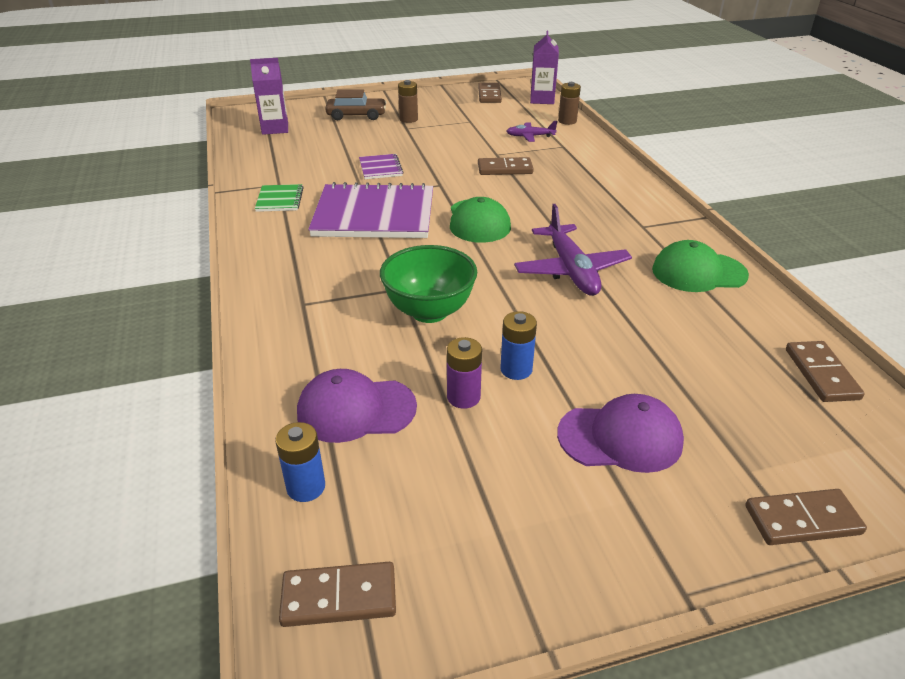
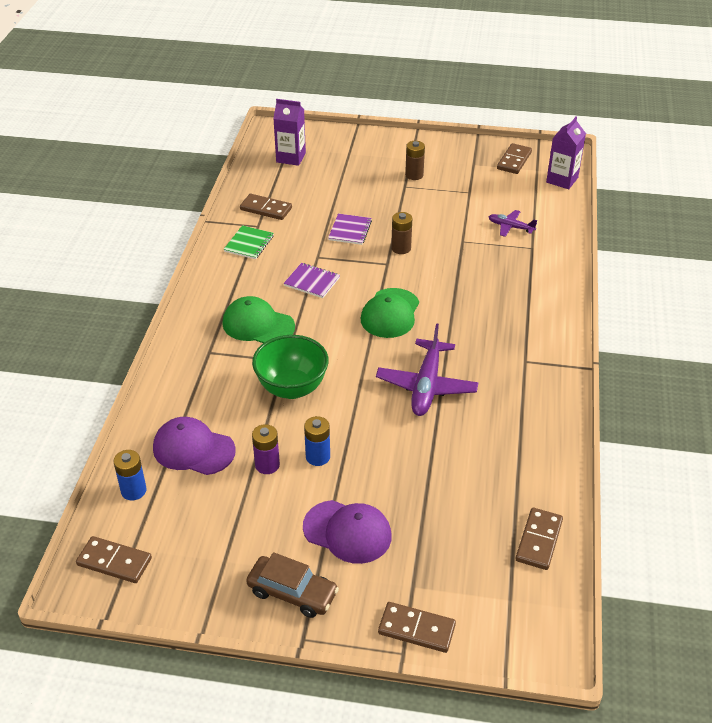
camera: 25 degrees right, 5 degrees up
(356, 115) = (370, 158): brown car -> brown car (292, 593)
(374, 215) = (312, 281): purple notebook -> purple notebook, size x0.45
(505, 169) = (456, 261): brown domino -> brown domino (266, 209)
(567, 121) = (563, 216): brown battery -> brown battery (401, 248)
(698, 272) = (529, 422): green cap -> green cap (258, 325)

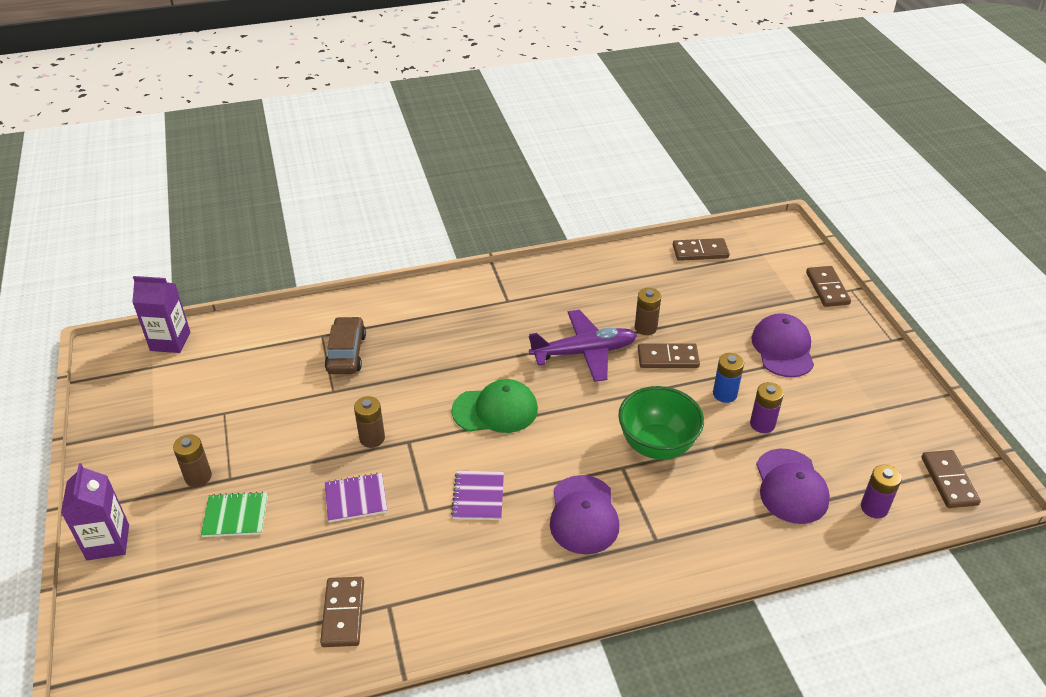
camera: 115 degrees left, 0 degrees up
(133, 491) = (874, 508): blue battery -> purple battery
(249, 244) = (434, 596): green notebook -> green notebook (235, 516)
(258, 325) = (583, 515): green cap -> purple cap
(291, 157) = (188, 643): purple carton -> purple carton (108, 542)
(292, 593) = (863, 359): brown car -> brown car (346, 353)
(436, 440) = (645, 328): none -> brown battery
(510, 227) = (288, 360): purple plane -> none
(514, 161) = (134, 391): brown domino -> brown domino (668, 358)

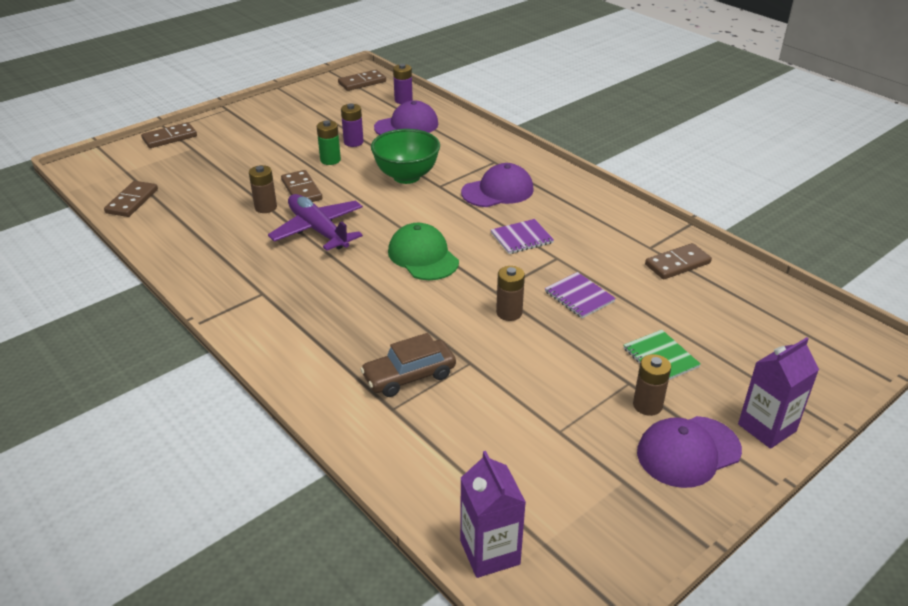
camera: 115 degrees left, 5 degrees down
(700, 252) = (132, 201): brown domino -> brown domino turned 45 degrees clockwise
(724, 394) = (330, 160): blue battery -> green battery
(783, 348) = (260, 145): purple cap -> purple cap (688, 451)

